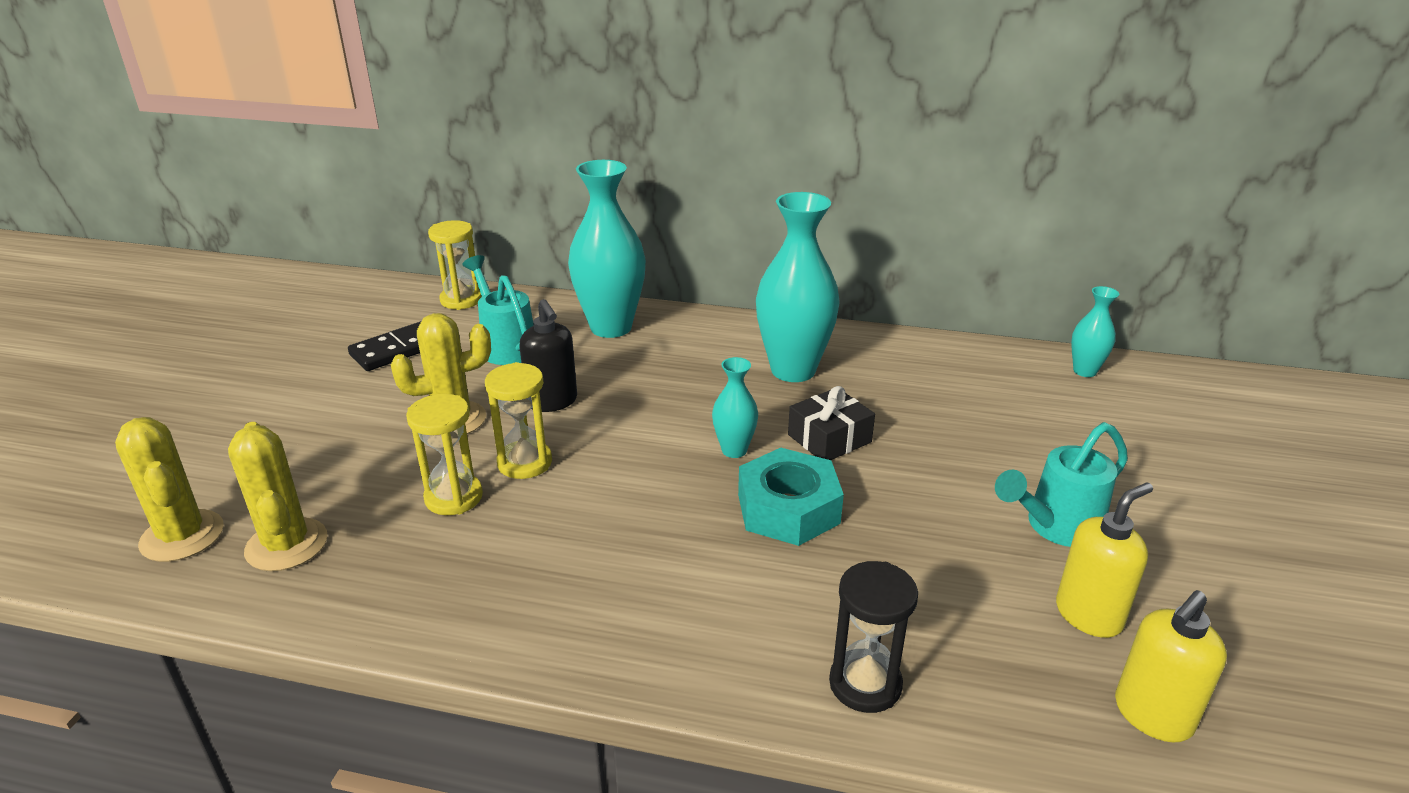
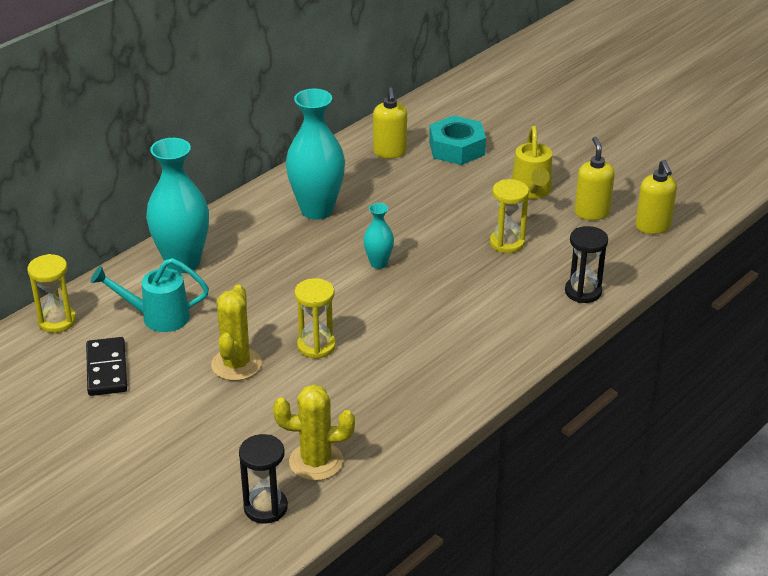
camera: 60 degrees left, 5 degrees up
(182, 536) = (265, 507): yellow cactus -> black hourglass
(454, 497) = (327, 383): yellow hourglass -> yellow hourglass (507, 243)
(552, 402) = (256, 316): black soap dispenser -> none
(788, 509) = (447, 265): turquoise nut -> turquoise nut (457, 148)
(829, 438) = (399, 226): black gift -> none
(973, 378) = (390, 152): none -> yellow soap dispenser
(1055, 527) = (532, 191): turquoise watering can -> yellow watering can
(1084, 371) = (420, 114): turquoise vase -> none

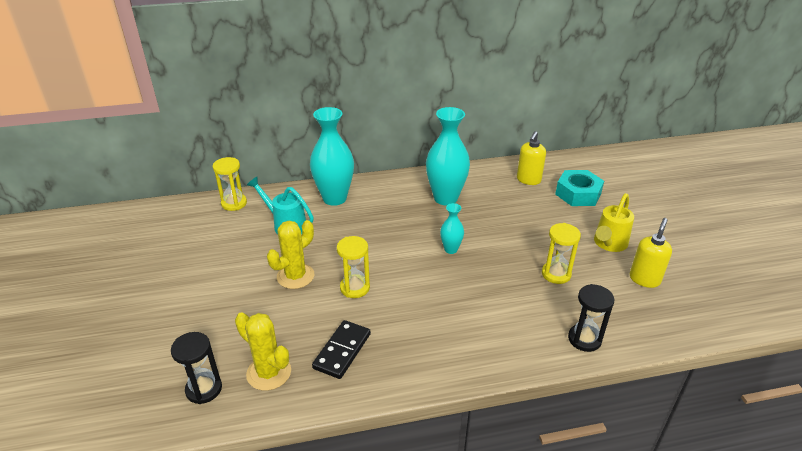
camera: 35 degrees right, 0 degrees up
(107, 369) = (225, 244): black domino -> black domino (342, 351)
(653, 227) = (690, 312): yellow soap dispenser -> none

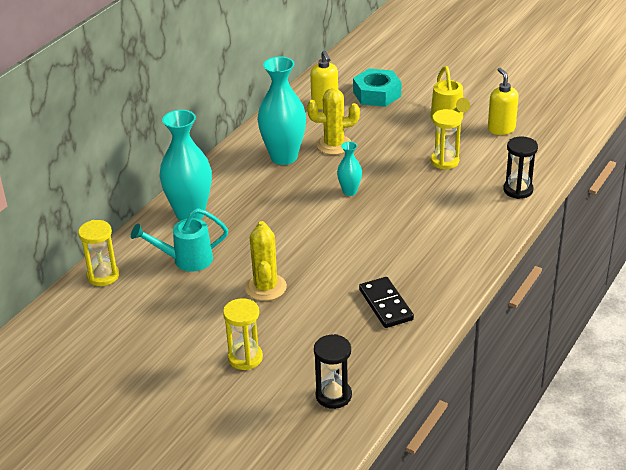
camera: 45 degrees left, 0 degrees up
(269, 373) = (360, 353): yellow cactus -> yellow cactus (334, 145)
(355, 288) = (325, 263): yellow hourglass -> yellow hourglass (245, 358)

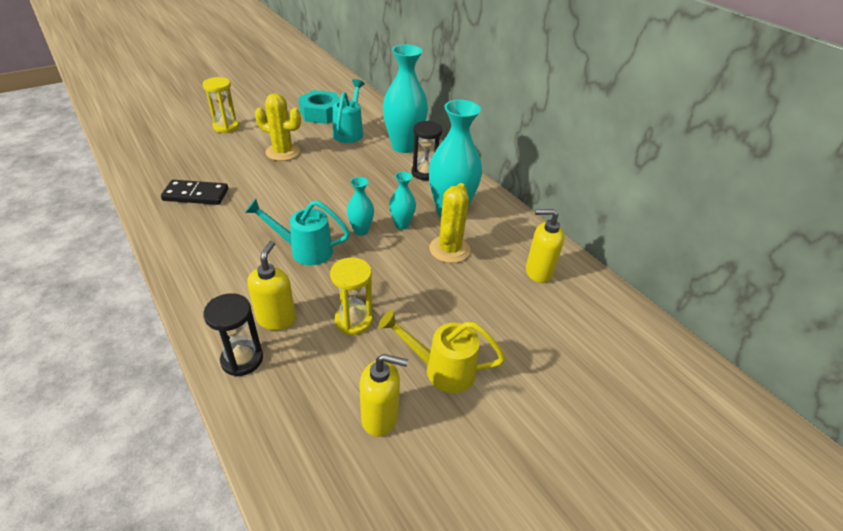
camera: 110 degrees right, 5 degrees up
(103, 276) = (365, 103): yellow hourglass -> none
(323, 175) = (401, 225): none -> turquoise vase
(333, 395) = (148, 145): black hourglass -> black hourglass (424, 173)
(377, 94) = (542, 325): turquoise nut -> turquoise nut (321, 113)
(399, 209) = (304, 250): none -> turquoise watering can
(475, 192) = (276, 319): none -> yellow soap dispenser

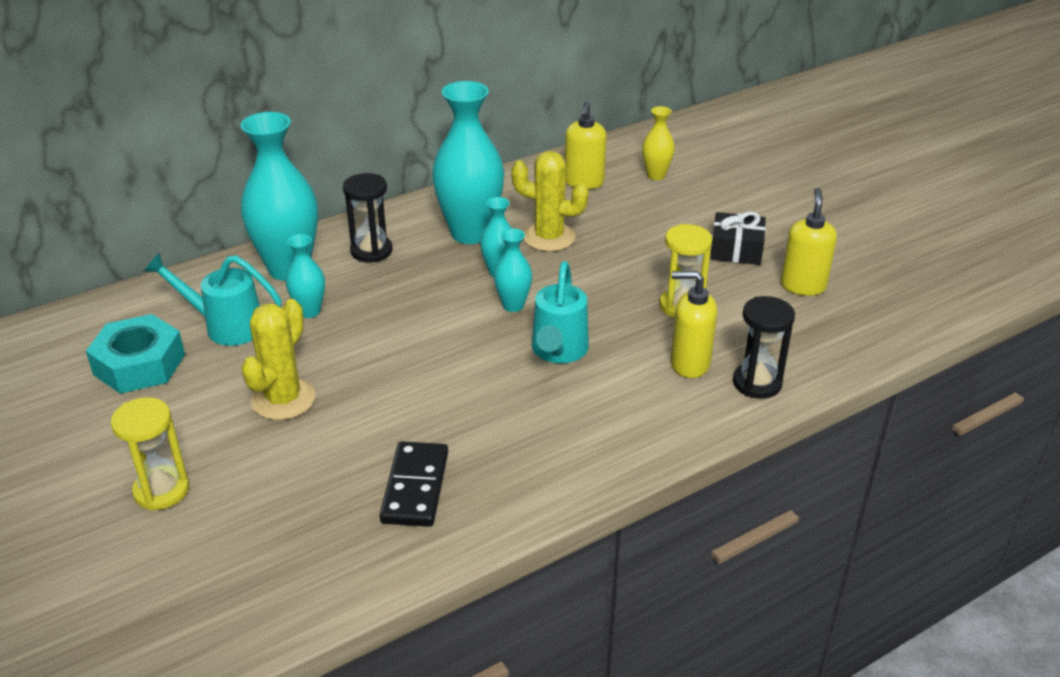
camera: 85 degrees left, 5 degrees down
(361, 155) = (309, 311): none -> turquoise vase
(441, 369) = (736, 250): yellow watering can -> black gift
(565, 320) = (656, 175): none -> yellow vase

